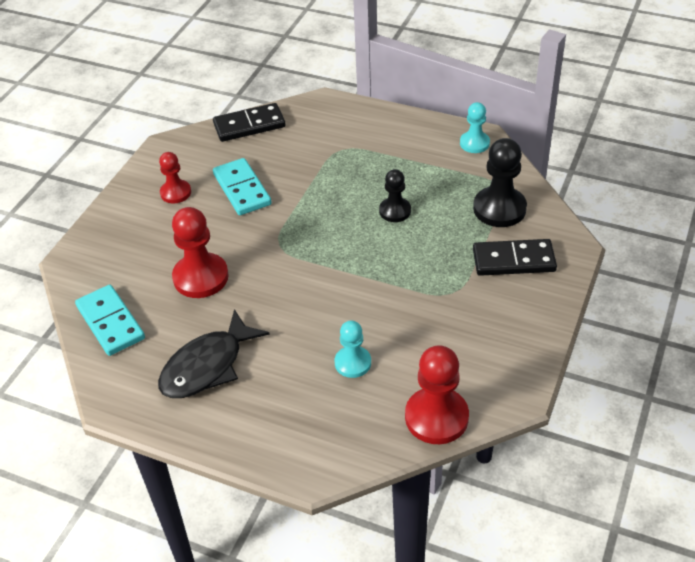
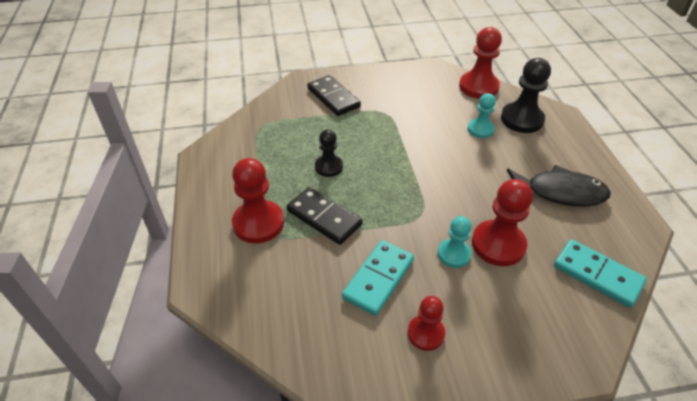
camera: 125 degrees left, 0 degrees up
(111, 322) = (597, 275): turquoise domino -> turquoise domino turned 75 degrees counterclockwise
(249, 125) = (277, 333): black domino -> black domino (324, 218)
(360, 145) = (258, 223): none -> red pawn
(474, 143) = (214, 155): turquoise pawn -> turquoise pawn (454, 254)
(499, 209) = (287, 118): black pawn -> black pawn (522, 119)

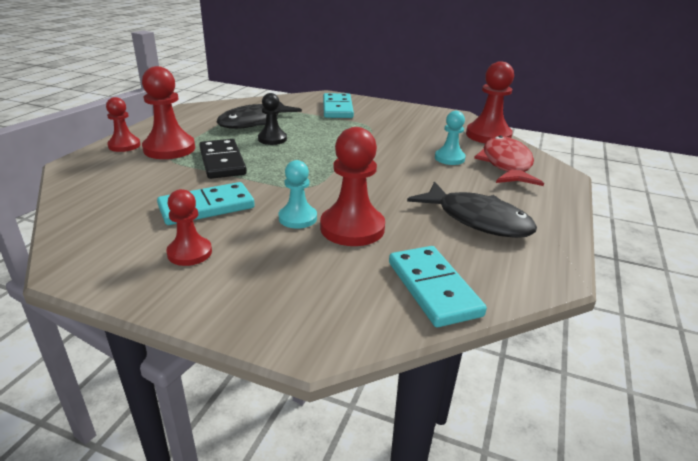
camera: 30 degrees right, 15 degrees down
(211, 239) = (124, 145): none -> red pawn
(286, 149) = (254, 122): none -> black fish
(333, 98) = (337, 108): black domino -> turquoise domino
(522, 119) = (506, 164): black pawn -> red fish

